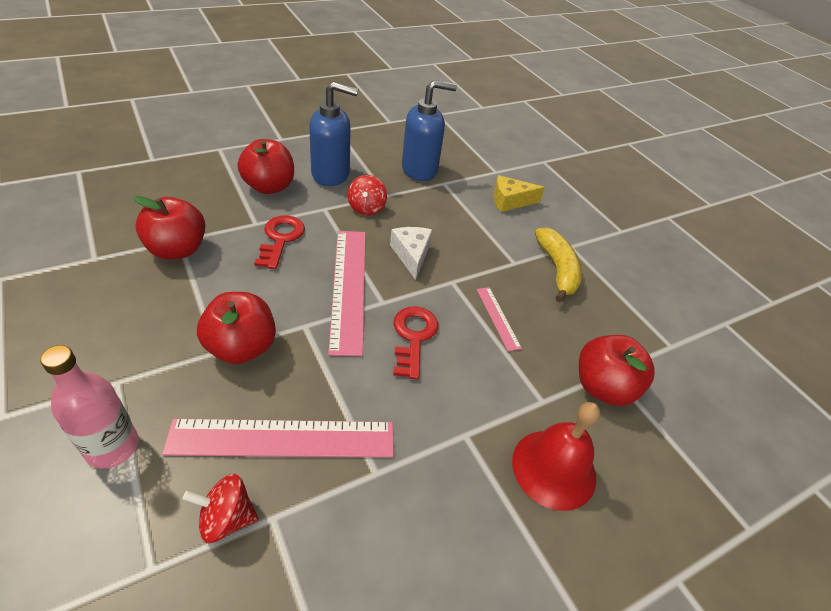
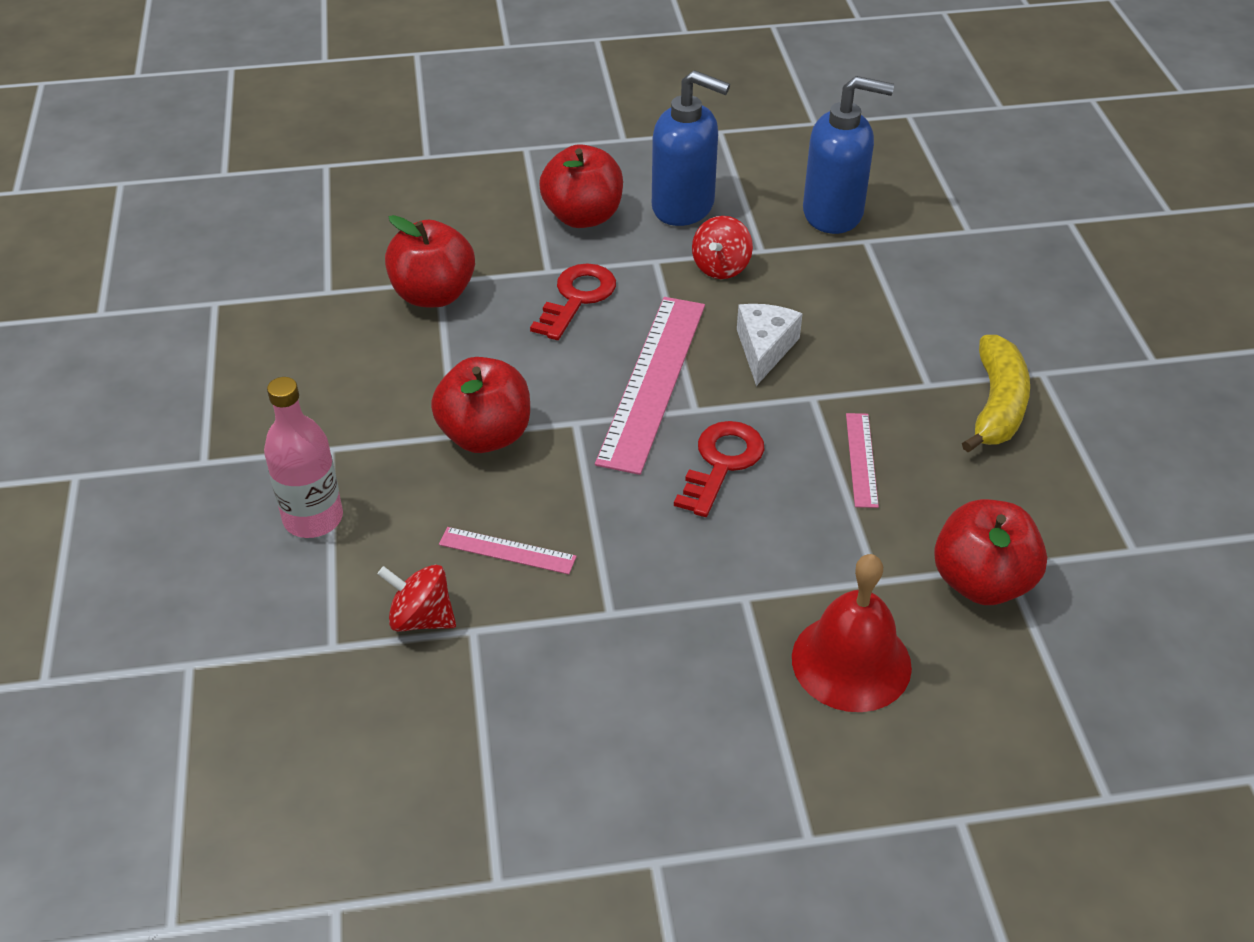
camera: 25 degrees right, 0 degrees up
(282, 438) = (507, 550): pink ruler -> pink ruler, size x0.48
(510, 201) = (969, 285): yellow cheese -> none

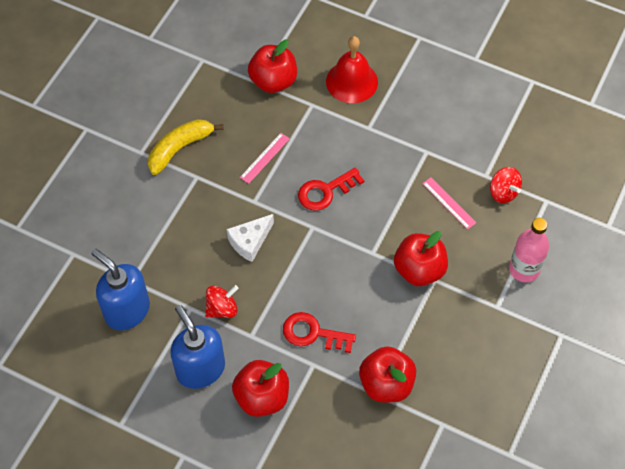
camera: 145 degrees left, 15 degrees up
(577, 298) = (313, 333): red key -> red key turned 45 degrees clockwise
(652, 381) = (318, 254): pink ruler -> none

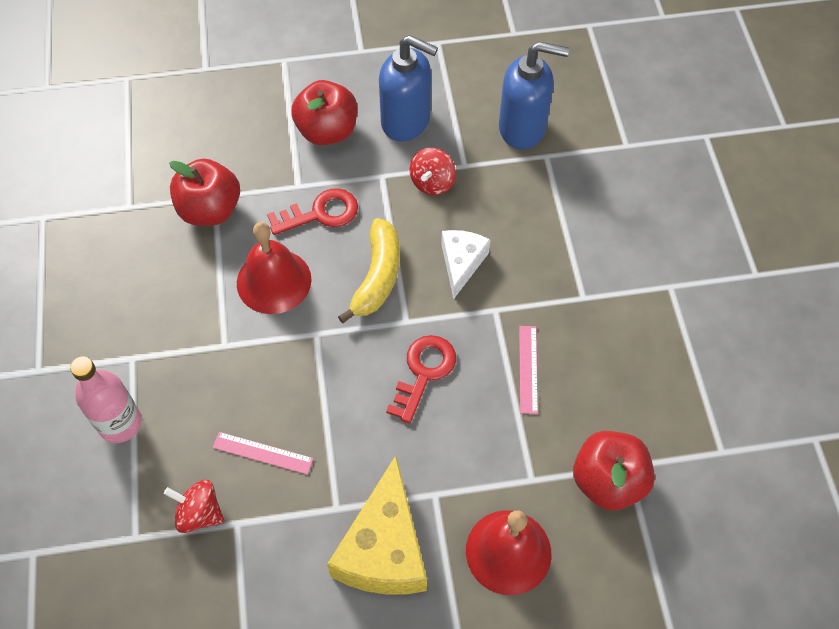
camera: 145 degrees right, 0 degrees up
(180, 148) = (633, 318): yellow banana -> yellow banana (377, 276)
(376, 303) = (274, 281): none -> red bell
(414, 119) = (384, 549): none -> yellow cheese
(419, 270) = (248, 346): red apple -> none

